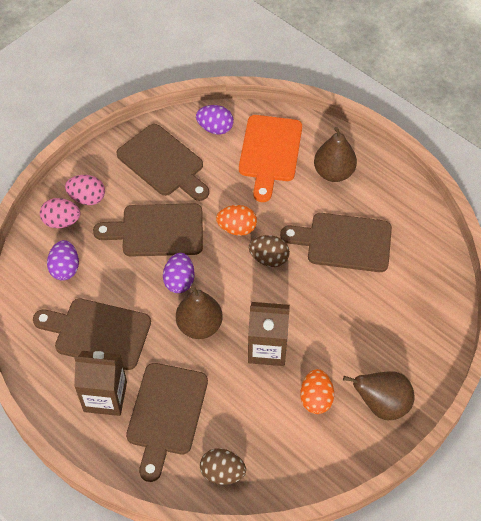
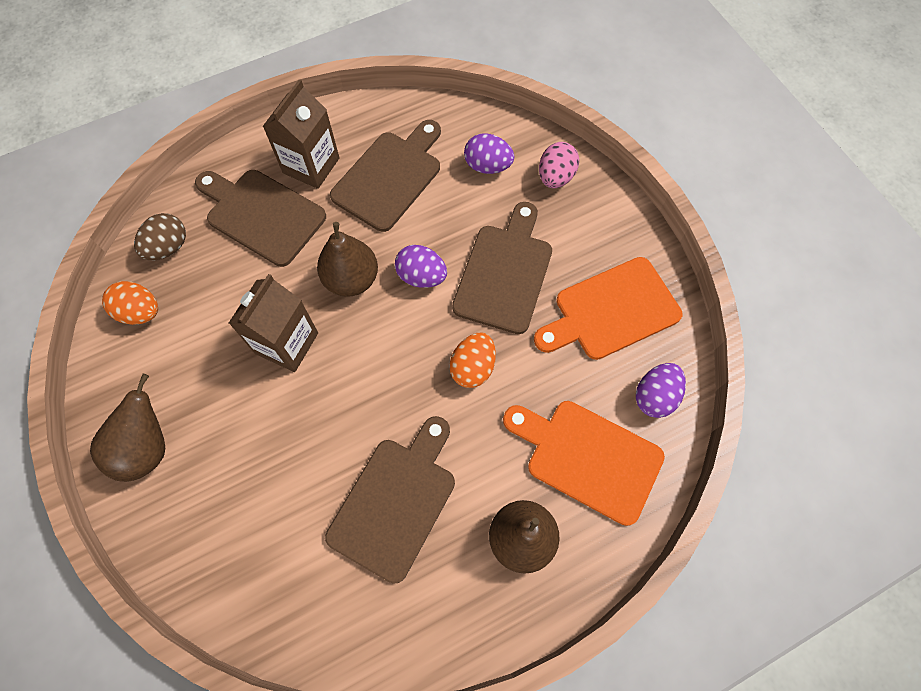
camera: 110 degrees right, 10 degrees up
(87, 198) = (581, 211): pink egg -> none
(163, 163) = (611, 311): brown cutting board -> orange cutting board
(269, 259) = (410, 390): brown egg -> none
(316, 398) = (196, 373): orange egg -> orange egg (140, 312)

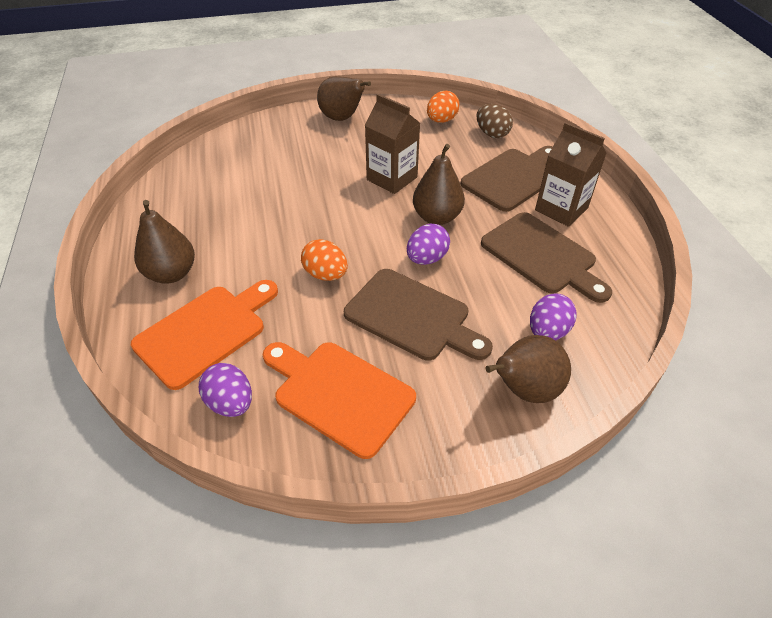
camera: 105 degrees right, 20 degrees down
(396, 501) = (243, 214): brown cutting board -> none
(555, 177) = (524, 390): pink egg -> brown pear
(611, 311) = (339, 394): orange cutting board -> orange cutting board turned 45 degrees counterclockwise

